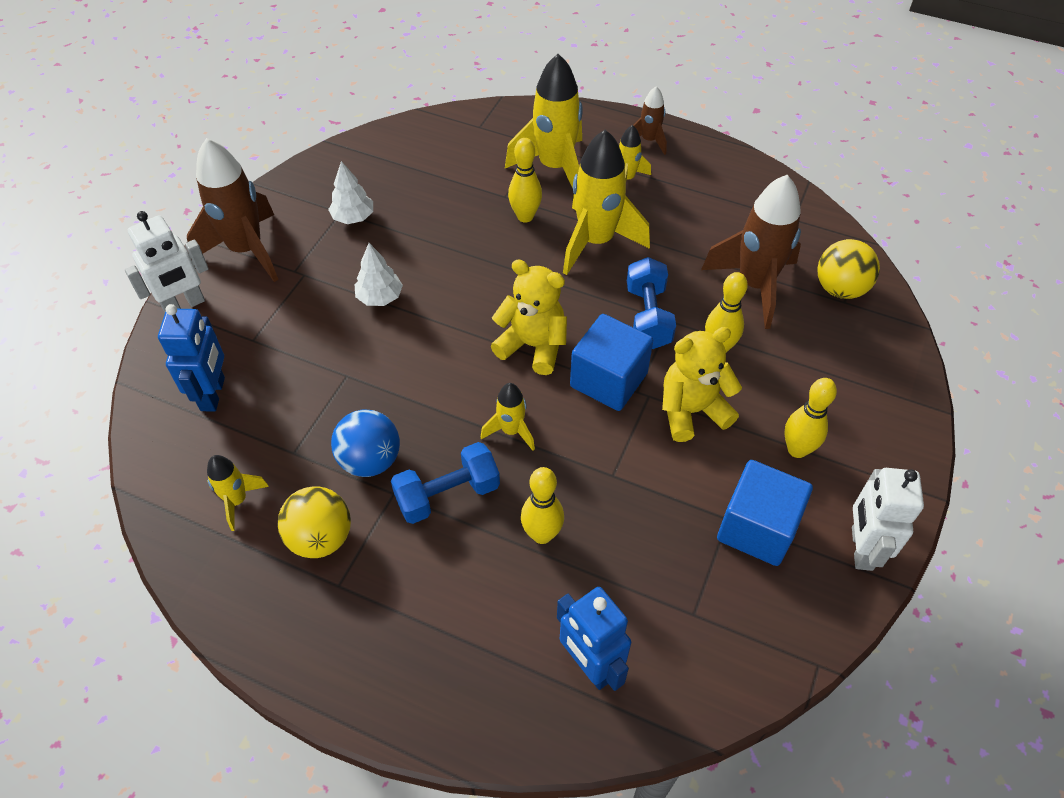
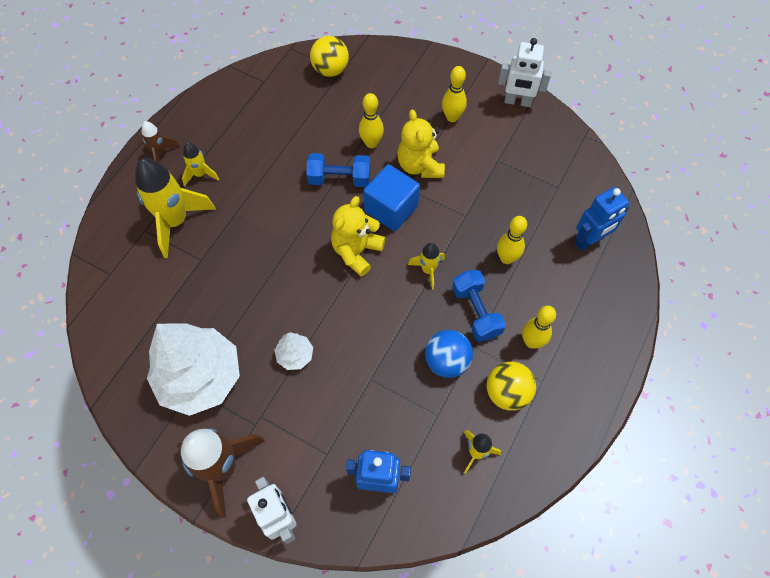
camera: 85 degrees left, 10 degrees up
(353, 217) = (200, 377): white tree -> white tree, size x2.29
(525, 216) = (226, 247): yellow bowling pin -> yellow bowling pin (531, 342)
(596, 242) = (263, 202): yellow rocket -> none
(754, 285) = (320, 114): brown rocket -> none
(757, 528) = (504, 147): blue cube -> none

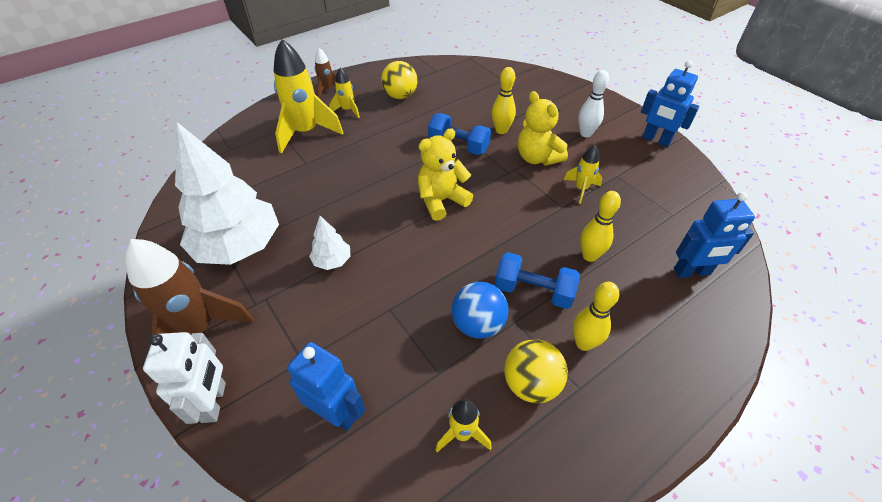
camera: 25 degrees right, 15 degrees down
(330, 70) = (494, 77): yellow ball -> yellow ball (400, 96)
(391, 208) = (492, 180): blue cube -> none
(420, 165) = (537, 158): yellow teddy bear -> yellow teddy bear turned 45 degrees counterclockwise
(428, 270) = (501, 238): yellow rocket -> yellow rocket (581, 189)
(452, 117) = (585, 134): yellow bowling pin -> white bowling pin
(476, 312) = (533, 291): blue dumbbell -> blue dumbbell turned 75 degrees counterclockwise
(517, 102) = (656, 140): white robot -> blue robot

